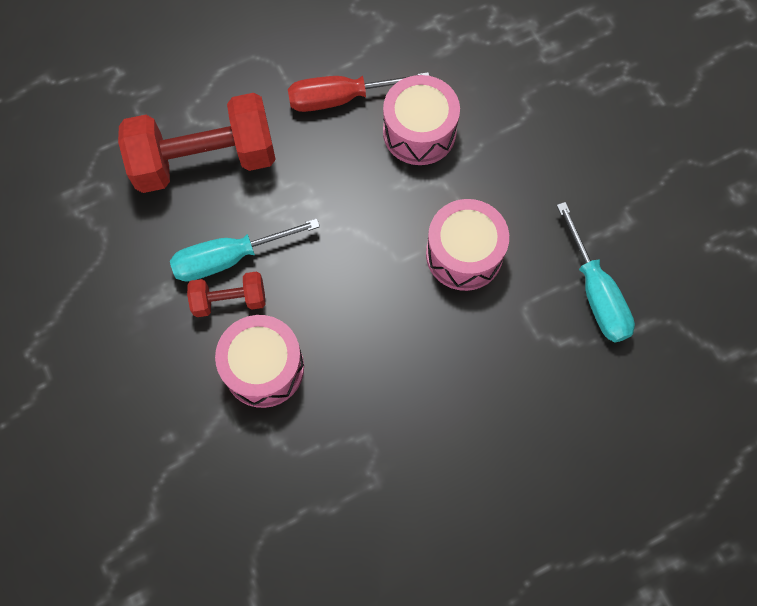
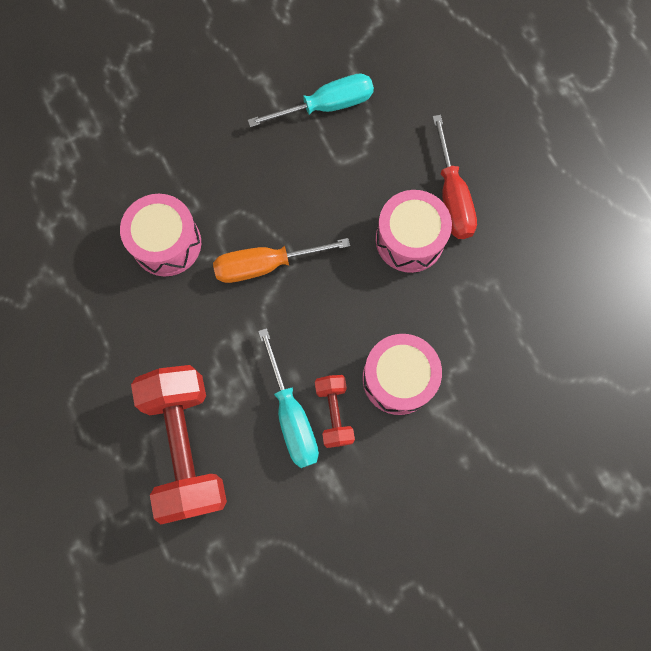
camera: 90 degrees left, 5 degrees up
(340, 98) = (125, 316): red screwdriver -> red screwdriver (452, 197)
(395, 228) = (264, 265): none -> orange screwdriver
(464, 254) = (290, 208): pink drum -> pink drum (409, 239)

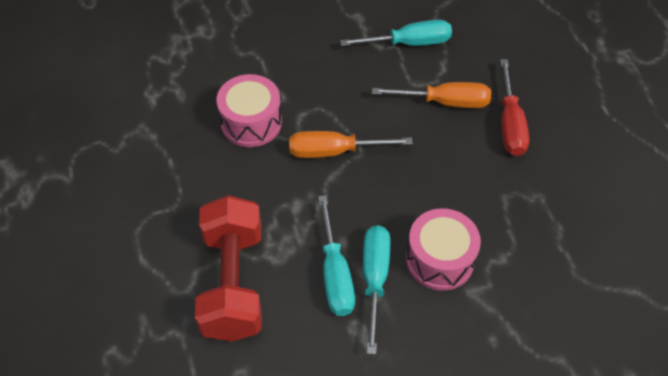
camera: 10 degrees right, 20 degrees down
(334, 413) = (375, 278): red dumbbell -> turquoise screwdriver
(378, 180) = (446, 102): none -> orange screwdriver
(409, 239) = (467, 151): pink drum -> none

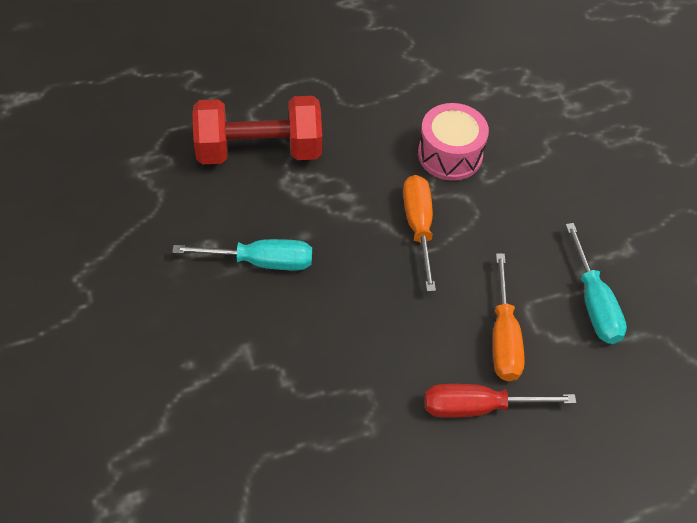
camera: 85 degrees right, 0 degrees up
(335, 275) = (266, 229): turquoise screwdriver -> none
(440, 259) = (284, 320): pink drum -> none

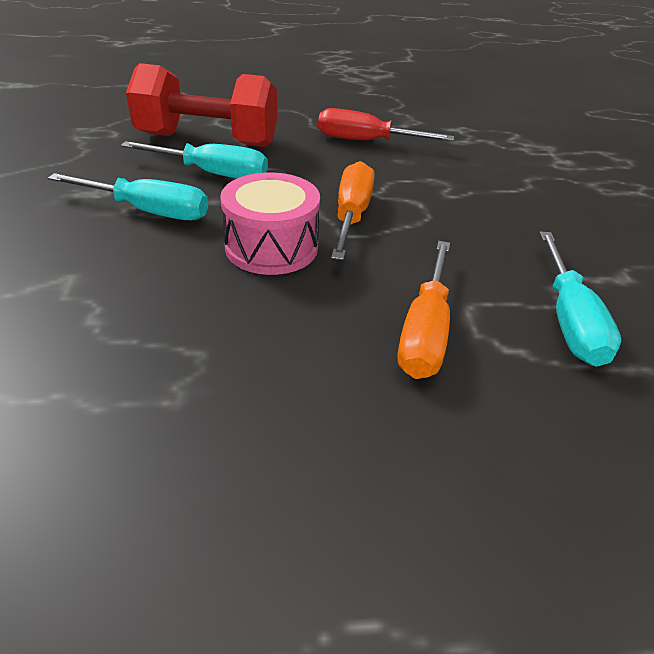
camera: 15 degrees right, 15 degrees down
(288, 199) = (214, 174): none -> turquoise screwdriver
(450, 154) = (412, 171): pink drum -> pink drum (271, 247)
(477, 407) = (355, 405): red screwdriver -> red screwdriver (365, 141)

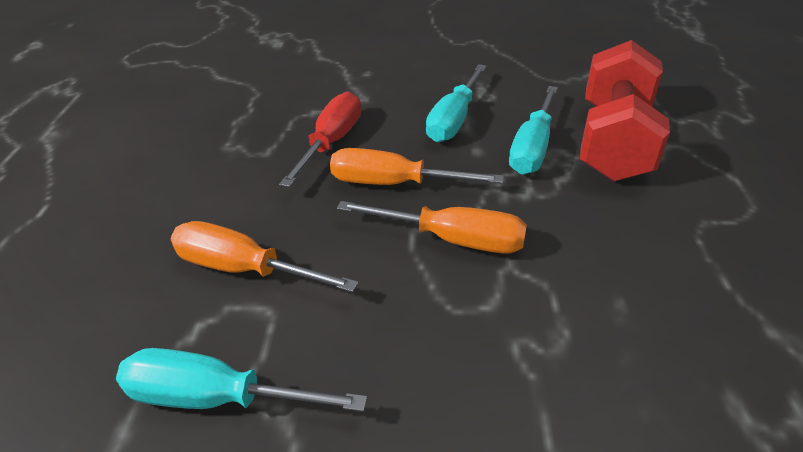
camera: 100 degrees right, 0 degrees up
(271, 247) = (393, 184): pink drum -> orange screwdriver
(365, 141) = (673, 273): red screwdriver -> red screwdriver (332, 142)

